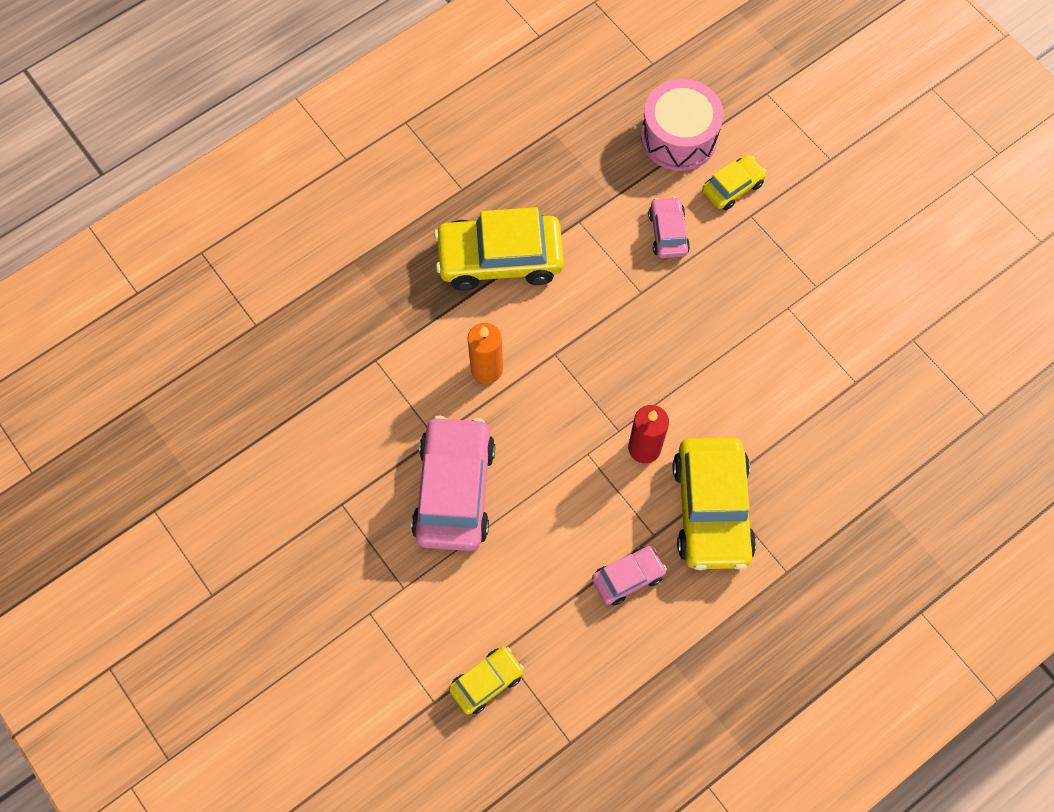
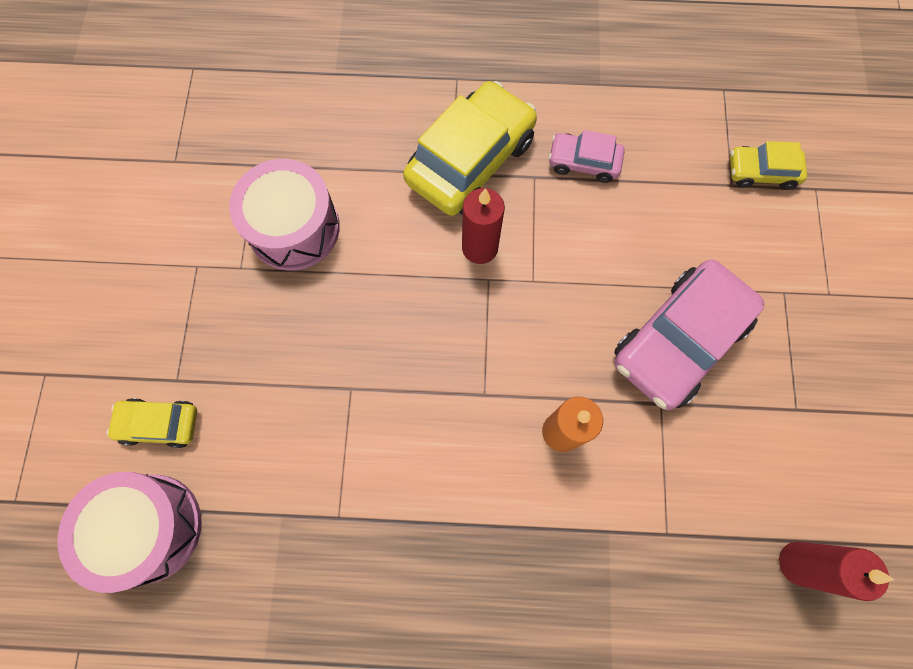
camera: 140 degrees left, 5 degrees up
(282, 404) = (798, 563): none -> red candle
(500, 259) = (453, 543): yellow car -> none
(668, 233) = (267, 428): pink car -> none
(782, 360) = (294, 228): none -> pink drum

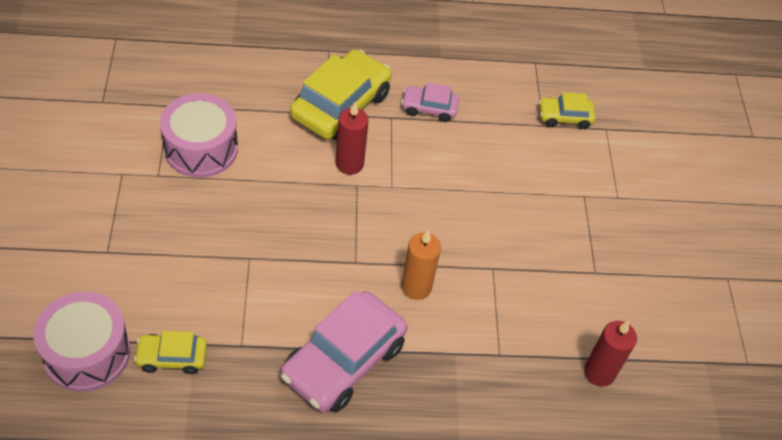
camera: 10 degrees left, 20 degrees down
(159, 424) = (94, 281): yellow car -> yellow car (172, 357)
(678, 340) = (505, 227): pink car -> pink car (343, 360)

